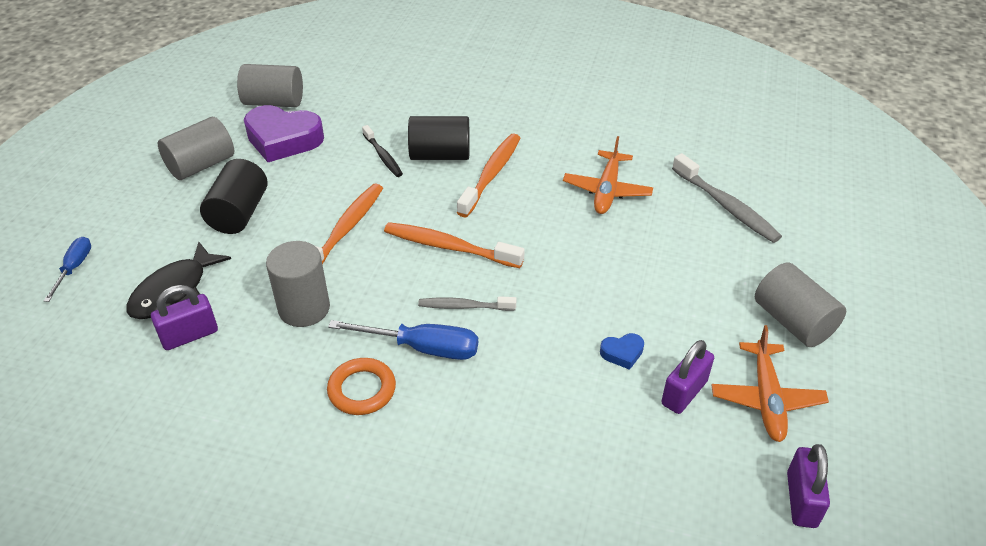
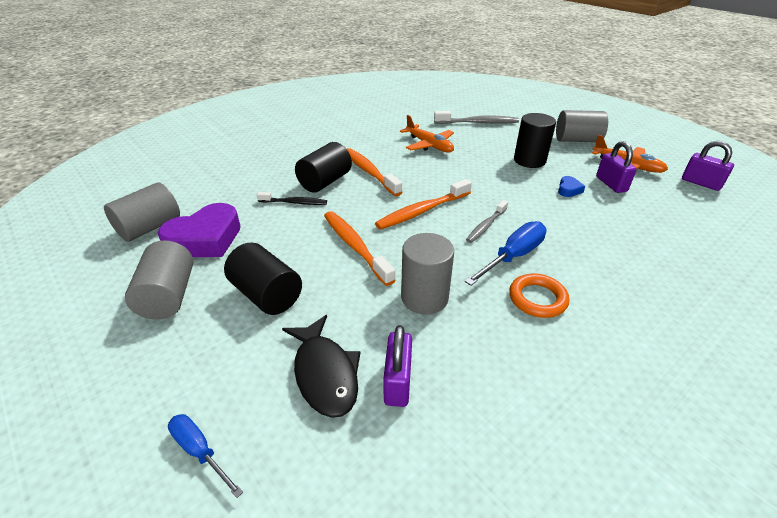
camera: 55 degrees left, 5 degrees down
(666, 292) = (529, 160): none -> black cylinder

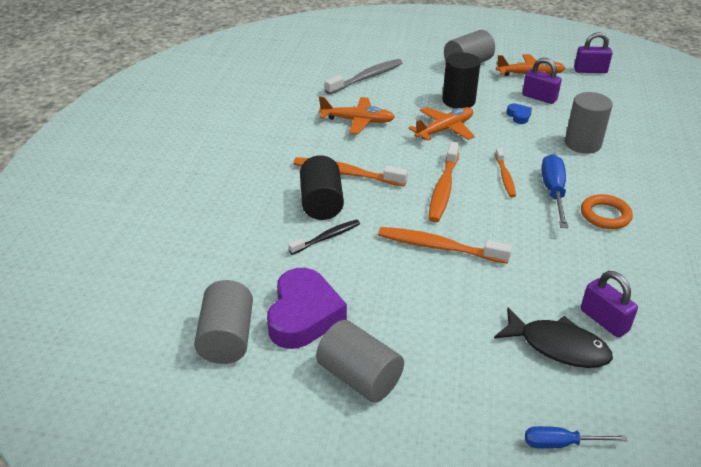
camera: 40 degrees left, 0 degrees up
(267, 295) = (435, 324): black cylinder -> none
(424, 298) = (542, 256): grey cylinder -> grey cylinder (582, 144)
(486, 174) = (444, 130): none -> orange plane
(486, 226) = (505, 177): grey toothbrush -> orange toothbrush

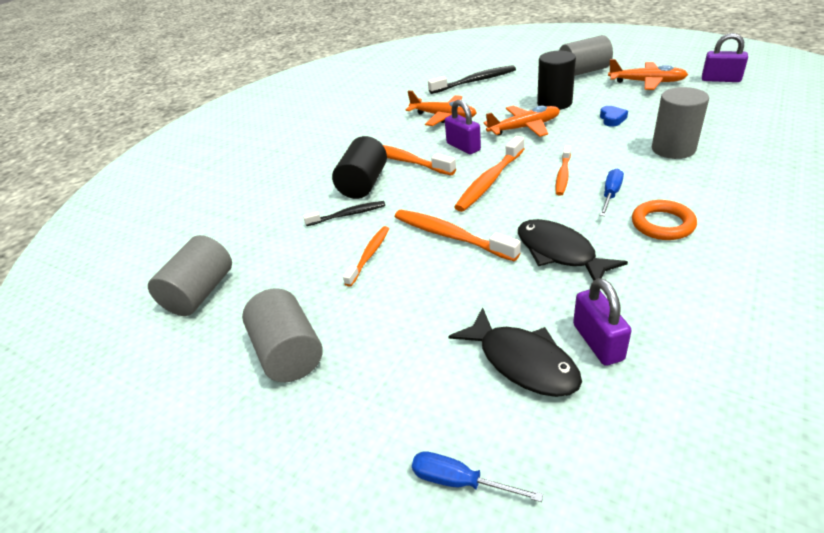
camera: 25 degrees right, 0 degrees up
(303, 315) = (279, 282): purple heart -> none
(366, 78) = (475, 81): grey toothbrush -> black toothbrush
(375, 275) = (369, 255): none -> orange toothbrush
(539, 97) = (645, 103): purple padlock -> purple padlock (463, 147)
(539, 250) = (559, 252): none -> black fish
(553, 192) = (610, 194): blue screwdriver -> blue screwdriver, size x0.62

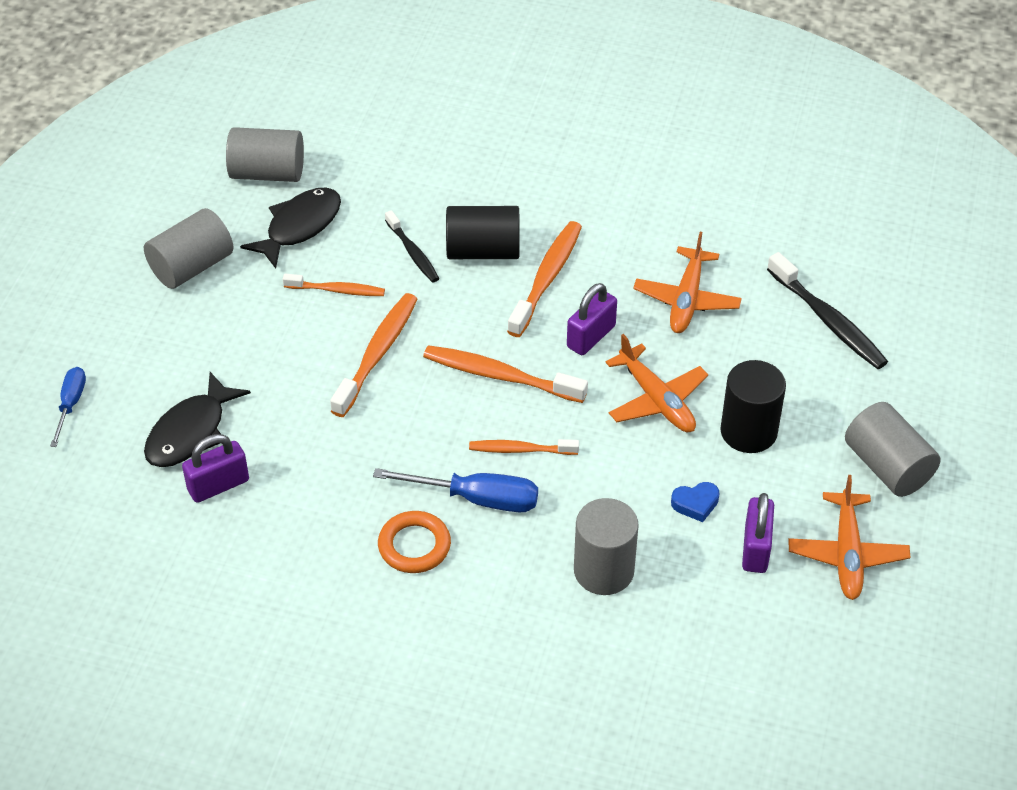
camera: 70 degrees right, 10 degrees up
(559, 252) = (352, 452): black fish -> black fish (299, 227)
(610, 194) = (476, 498): blue screwdriver -> blue screwdriver, size x1.61
(720, 79) = (869, 657): purple padlock -> purple padlock (755, 548)

